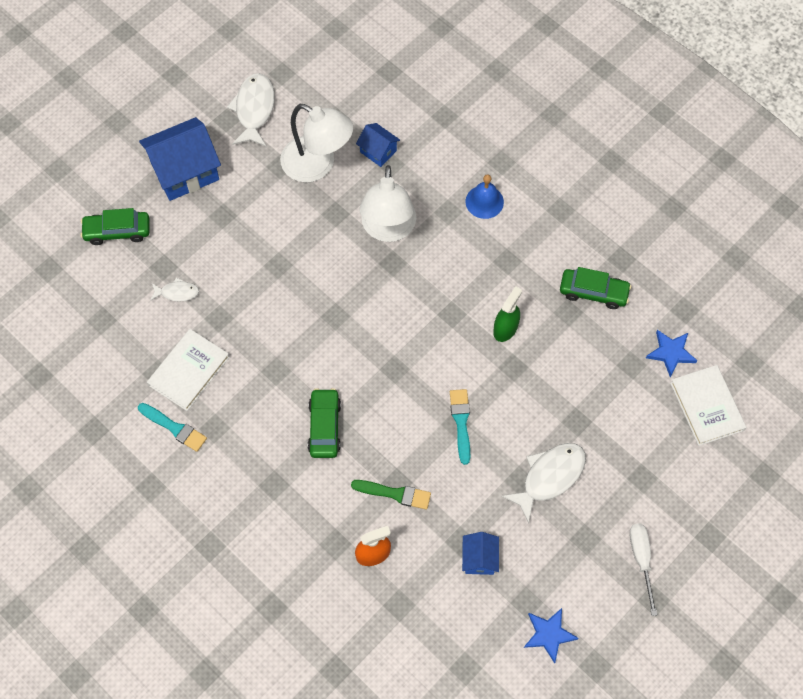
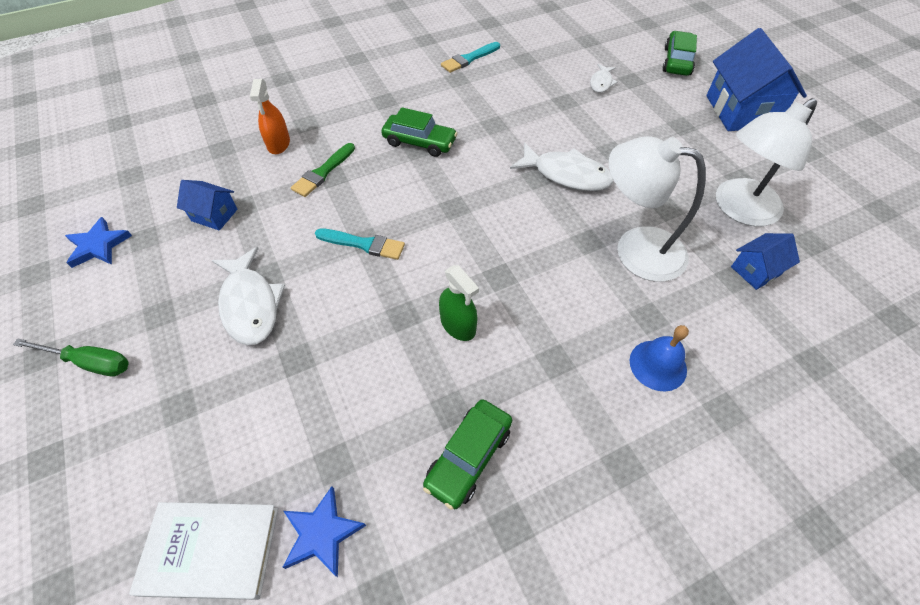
camera: 110 degrees right, 10 degrees down
(189, 371) = (518, 75): white book -> none
(254, 109) = (823, 175): white fish -> white fish (566, 174)
(641, 560) = (90, 362): white screwdriver -> green screwdriver

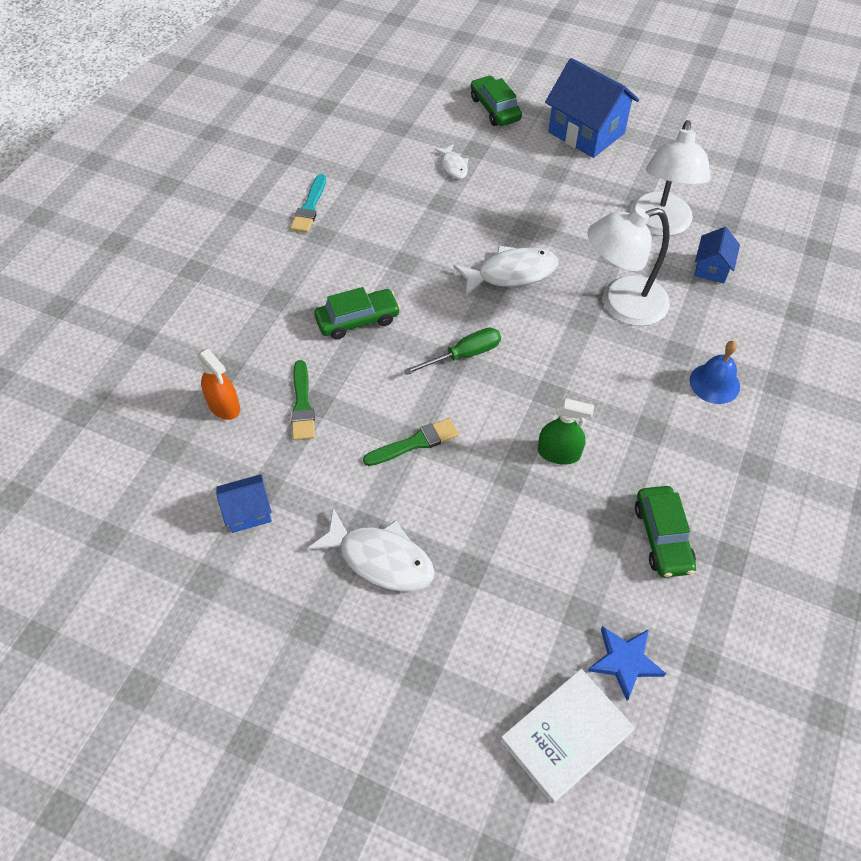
camera: 40 degrees left, 0 degrees up
(90, 362) = (301, 707): green screwdriver -> green screwdriver (464, 355)
(98, 245) = (168, 618): blue star -> none
(364, 244) = (415, 443): turquoise brush -> green brush

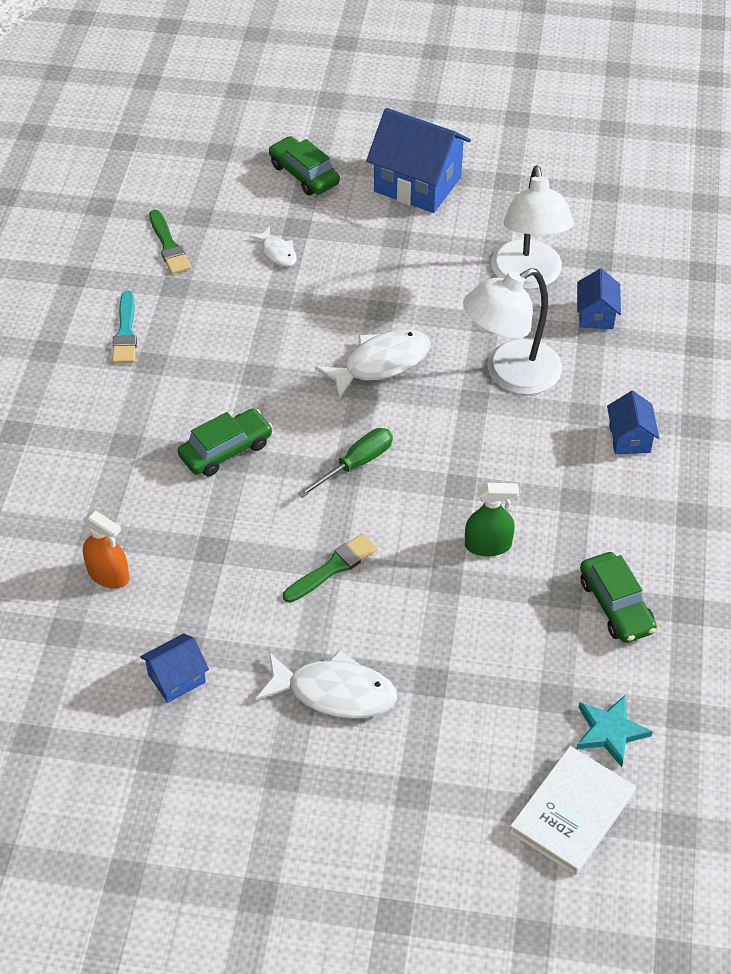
camera: 15 degrees left, 5 degrees down
(302, 405) = (196, 555): green brush -> green brush (169, 246)
(625, 661) = (610, 731): blue star -> turquoise star
(714, 383) = (629, 438): blue bell -> blue house

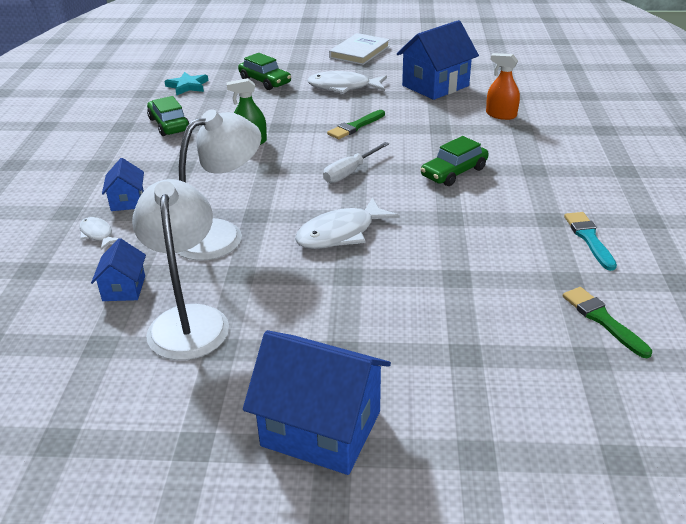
camera: 175 degrees right, 15 degrees down
(177, 678) = (435, 86): blue house -> blue house, size x1.94
(277, 252) = (476, 323): white fish -> white fish (97, 234)
(304, 174) = (482, 430): green car -> green car (265, 81)
(356, 464) = (350, 172): green screwdriver -> white screwdriver
(572, 812) = (215, 65): white book -> white book (359, 52)

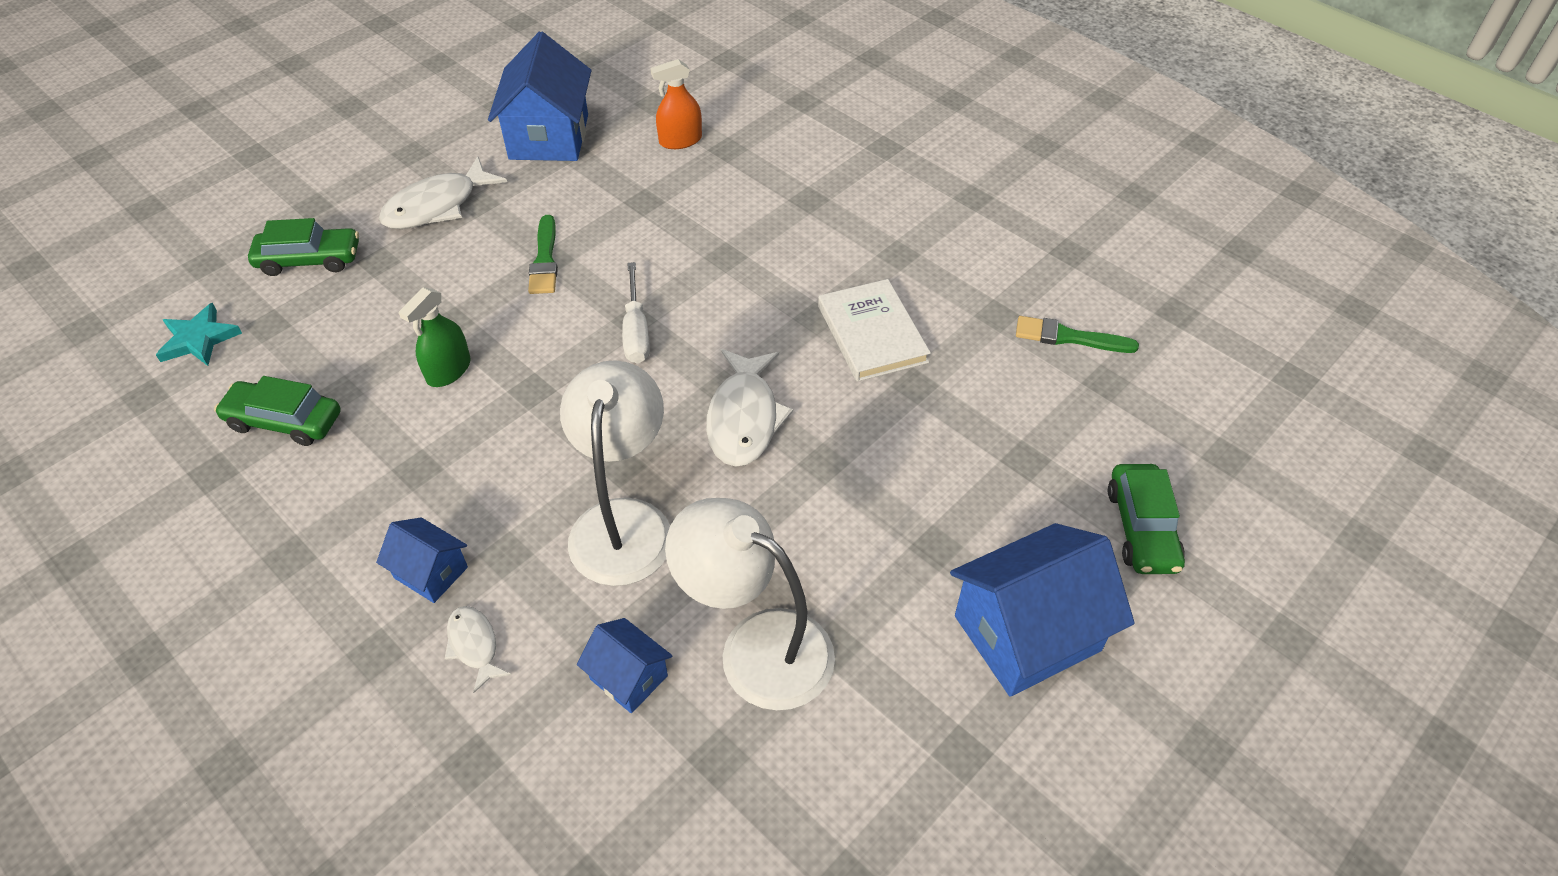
camera: 50 degrees left, 15 degrees up
(97, 234) = (474, 645): white fish -> white fish turned 60 degrees clockwise
(359, 52) = (369, 131): white book -> white book (872, 334)
(454, 172) = (741, 255): green car -> green car (1141, 528)
(589, 238) = (955, 254): turquoise brush -> none

